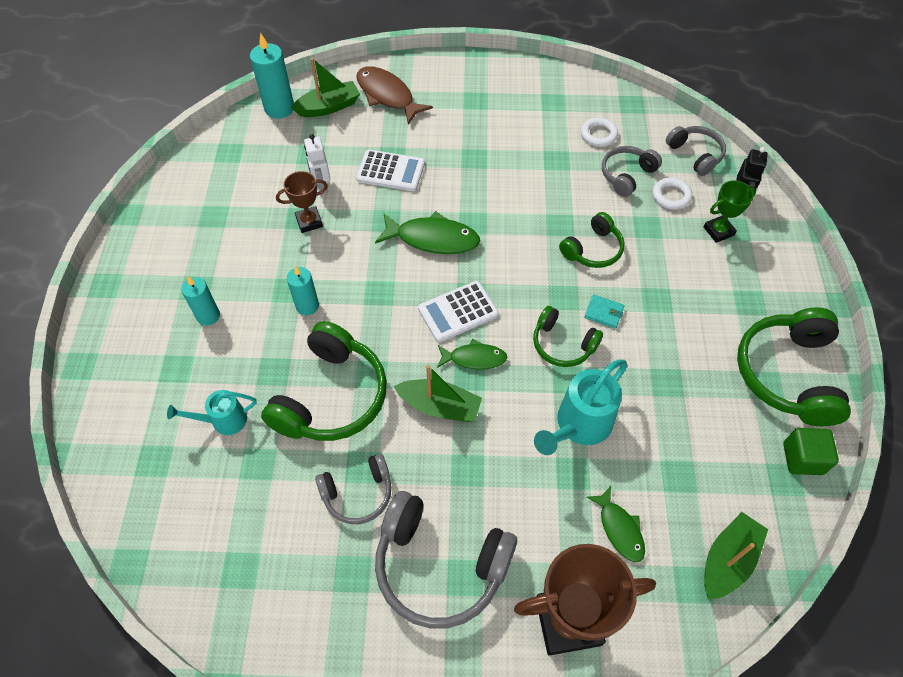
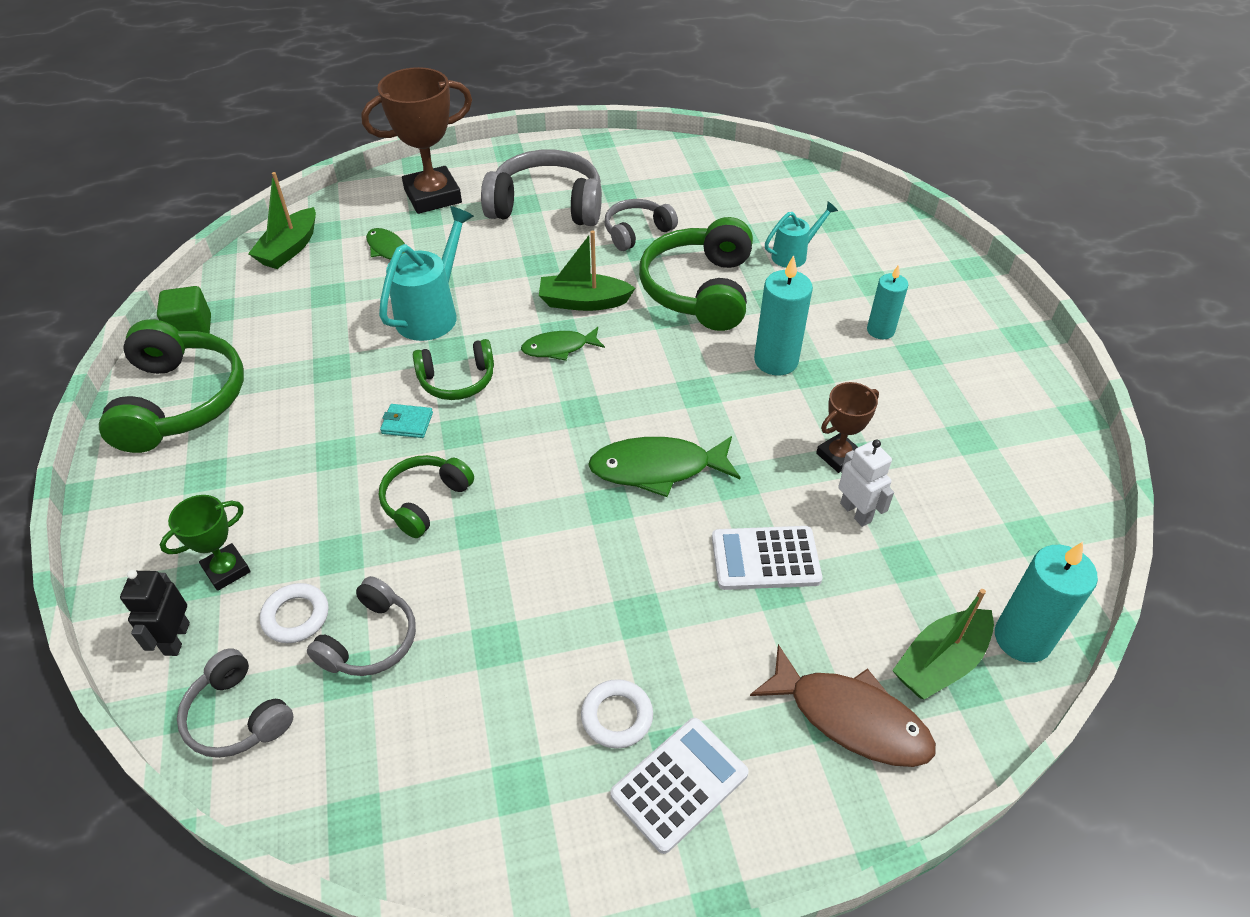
camera: 165 degrees right, 10 degrees down
(307, 306) = (776, 361): turquoise candle -> turquoise candle, size x1.54
(458, 312) = (592, 389): white calculator -> white calculator (679, 784)
(562, 344) = (457, 380): green headphones -> green headphones turned 150 degrees clockwise
(598, 135) = (423, 719): white ring -> white ring (617, 716)

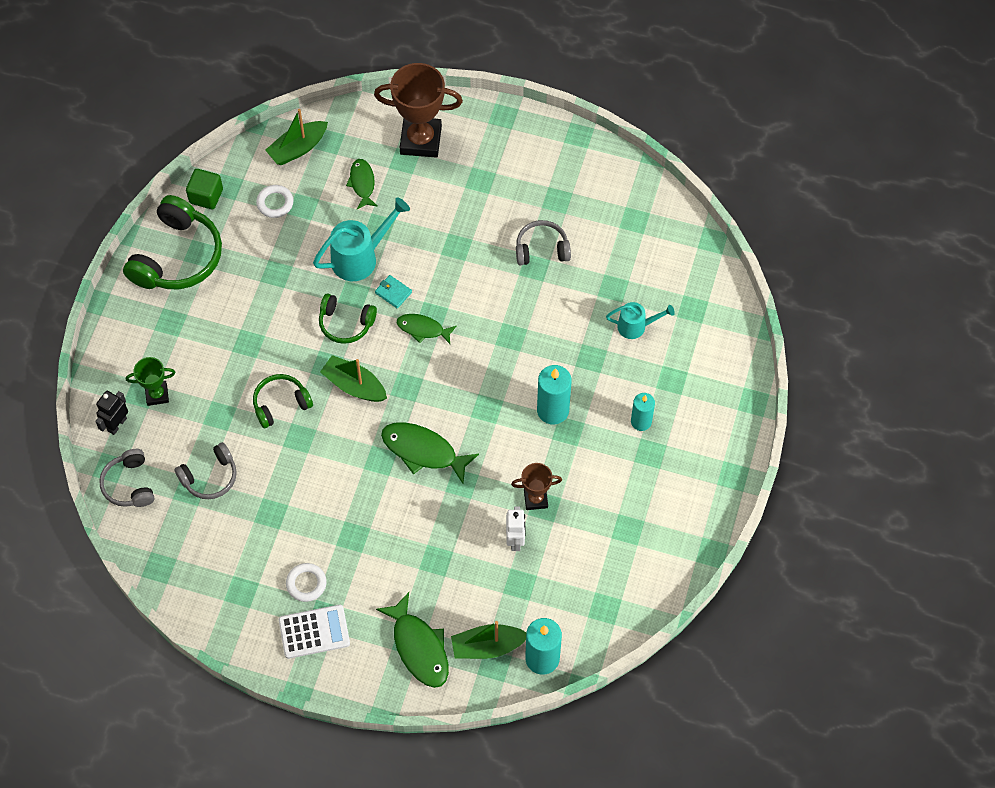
camera: 30 degrees right, 15 degrees up
(296, 616) = (180, 442): white ring -> white ring (275, 203)
(407, 423) = (299, 342): turquoise wallet -> turquoise wallet (393, 292)
(547, 206) = (495, 190): grey headphones -> none
(583, 302) = (463, 297): green boat -> green boat (354, 385)
(699, 290) = (547, 325): green headphones -> none
(765, 558) = (442, 540): white calculator -> none
(850, 718) = (419, 647): brown fish -> green fish

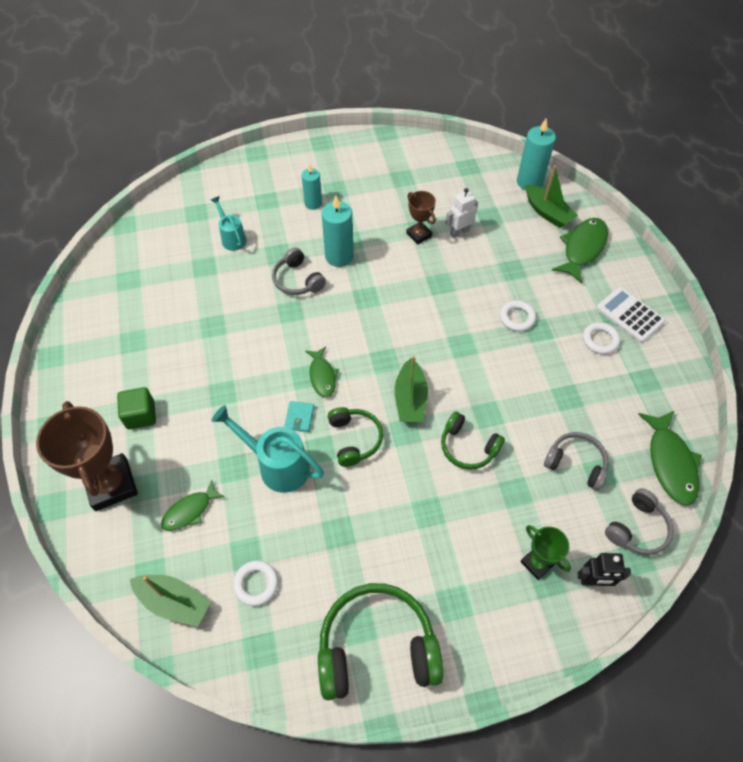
camera: 120 degrees left, 5 degrees down
(206, 196) = (284, 666): green cube -> green cube (141, 415)
(378, 526) = (517, 318): none -> white ring
(423, 451) = (433, 320): green fish -> green fish (670, 463)
(542, 249) = (191, 329): grey headphones -> grey headphones (297, 280)

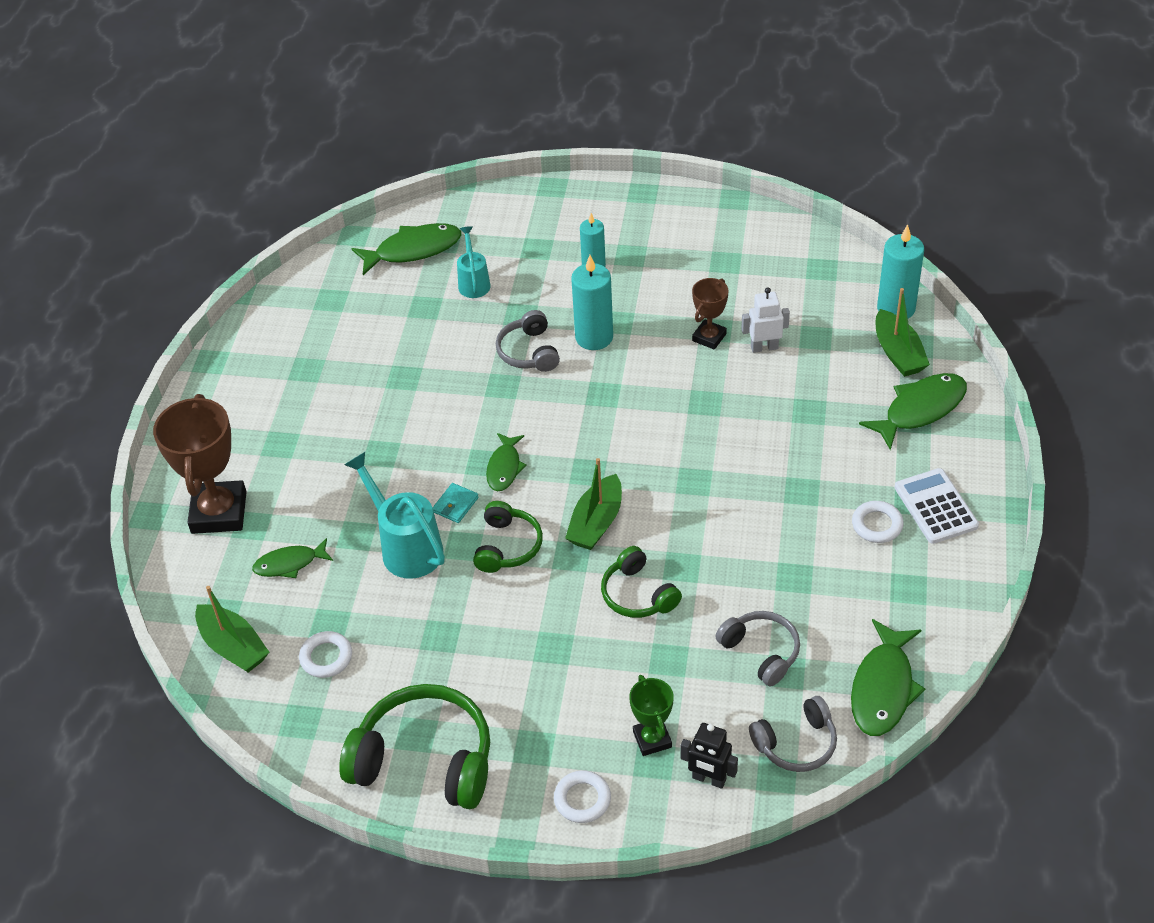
camera: 25 degrees right, 10 degrees down
(141, 415) = (280, 451): green cube -> none
(175, 225) = (413, 250): none -> green fish
(419, 235) = (709, 337): brown trophy -> brown trophy turned 45 degrees clockwise
(517, 318) = (782, 469): white ring -> white ring (582, 799)

